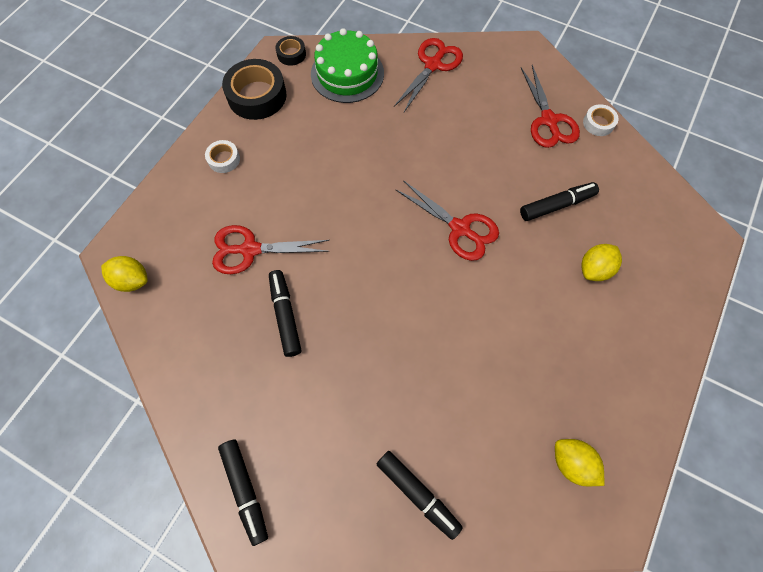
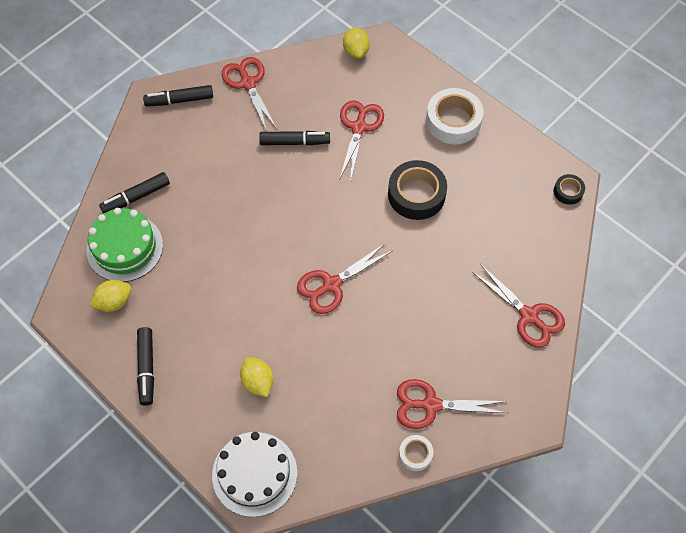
camera: 105 degrees right, 5 degrees down
(132, 280) = (356, 51): yellow lemon -> yellow lemon turned 45 degrees counterclockwise
(202, 401) = (248, 83): none -> red scissors
(224, 159) = (453, 121): white tape -> white tape, size x1.95
(257, 96) = (520, 155): black tape -> black tape (416, 194)
(347, 73) = (533, 235): green cake -> green cake (125, 248)
(556, 205) = (331, 375): black marker -> black marker (146, 368)
(684, 246) = (254, 474): none -> white cake

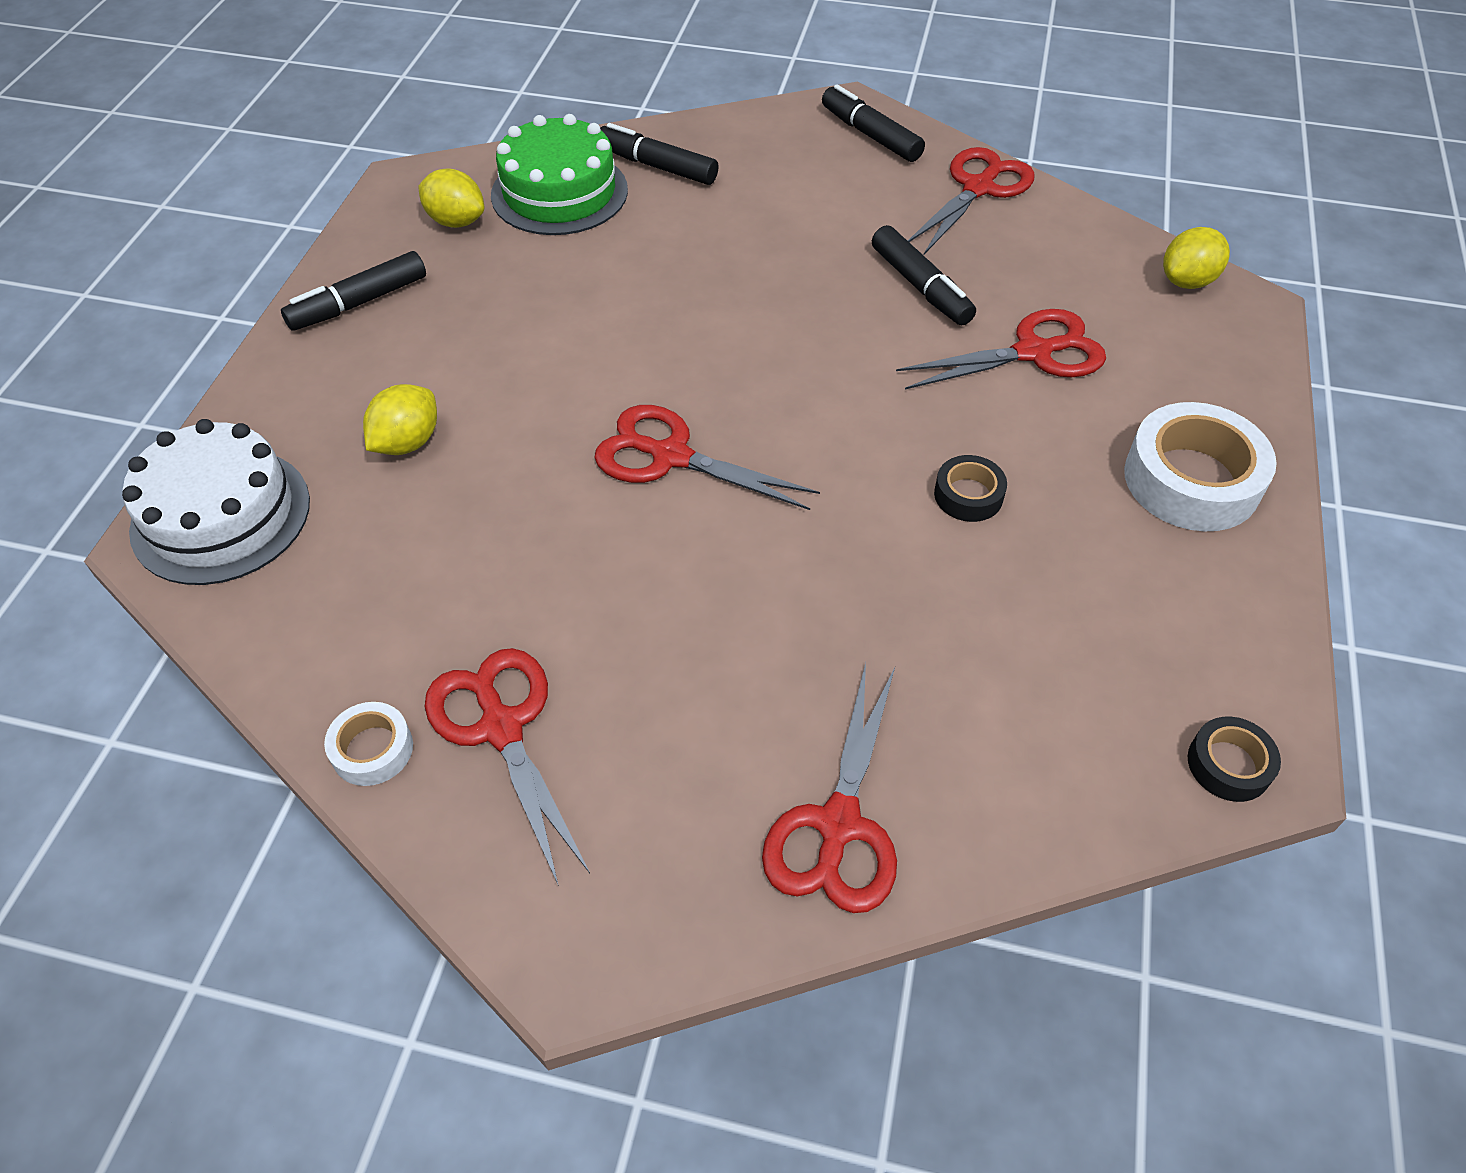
camera: 60 degrees right, 10 degrees down
(416, 194) = (968, 495): black tape -> black tape, size x0.51

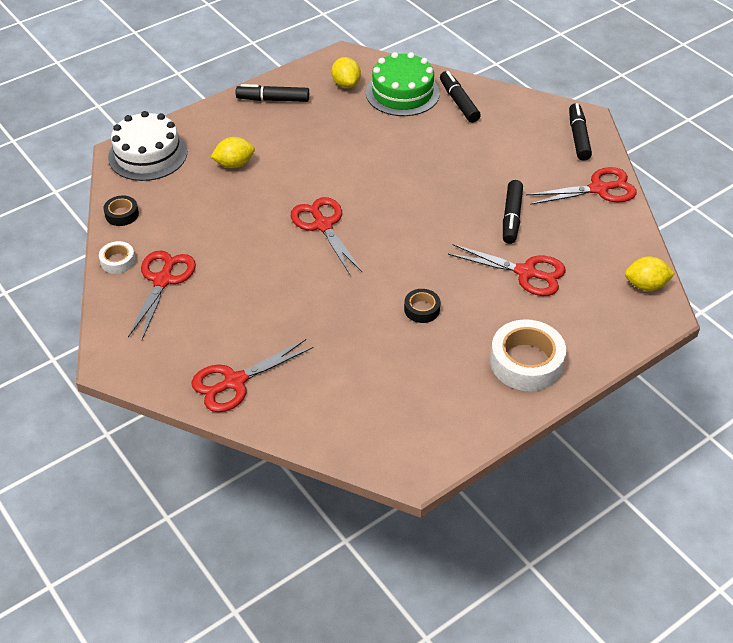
camera: 40 degrees right, 5 degrees down
(1229, 764) = (397, 461): black tape -> black tape (122, 214)

